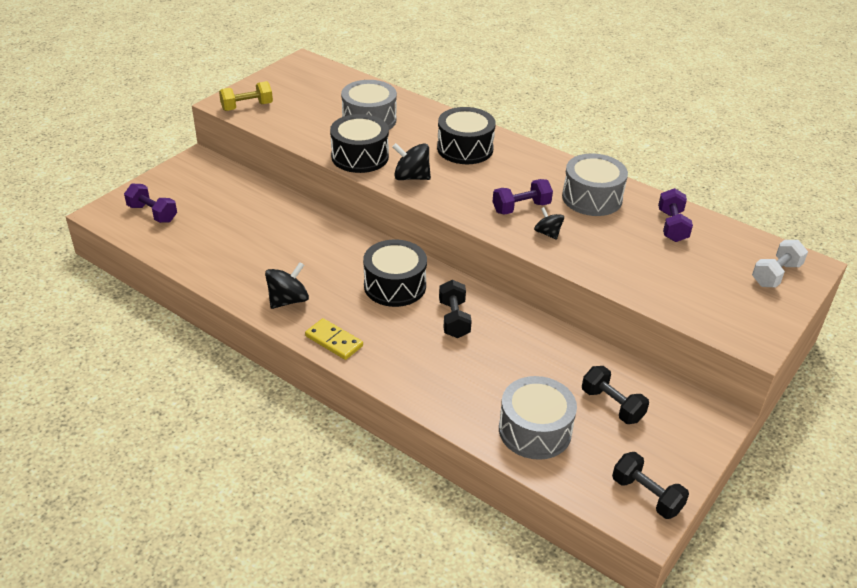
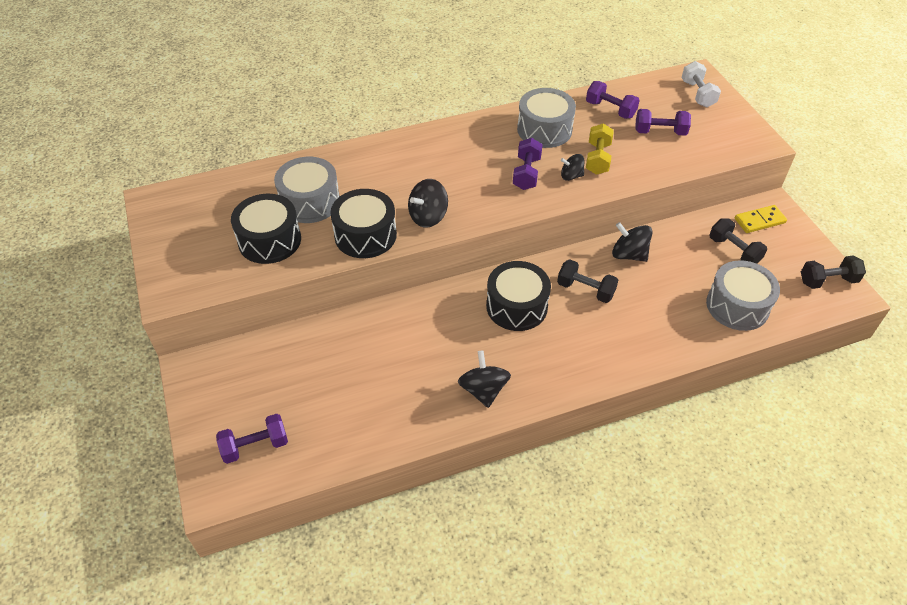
camera: 55 degrees left, 10 degrees up
(247, 107) = (195, 279): yellow dumbbell -> yellow dumbbell (597, 159)
(334, 341) = (561, 381): yellow domino -> yellow domino (759, 221)
(465, 148) = (414, 164): black drum -> black drum (269, 240)
(527, 332) = (629, 254): none -> black spinning top
(612, 405) = (734, 251): black dumbbell -> black dumbbell turned 60 degrees clockwise
(679, 267) = (660, 132): none -> purple dumbbell

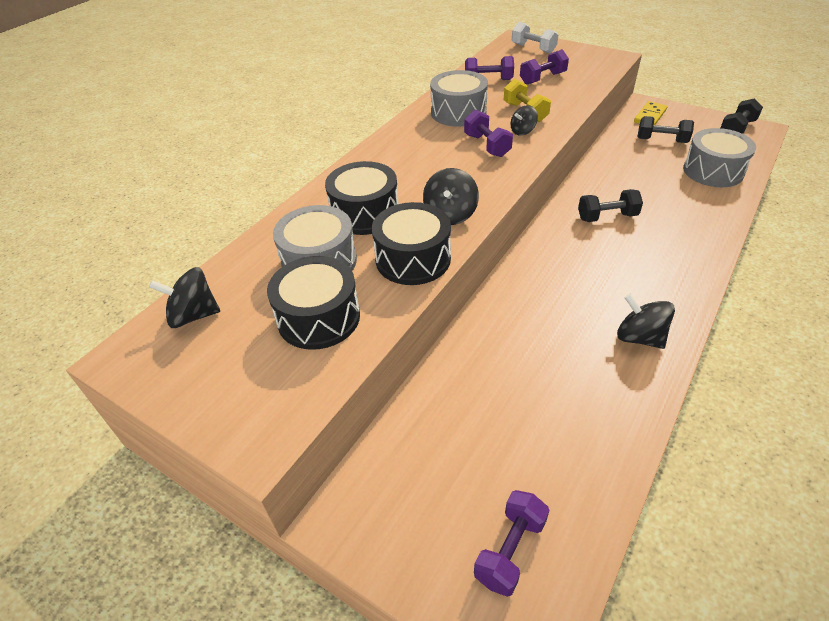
camera: 35 degrees left, 5 degrees down
(516, 306) = (575, 258): black drum -> black drum (365, 213)
(629, 254) = (602, 178): black spinning top -> black spinning top (193, 315)

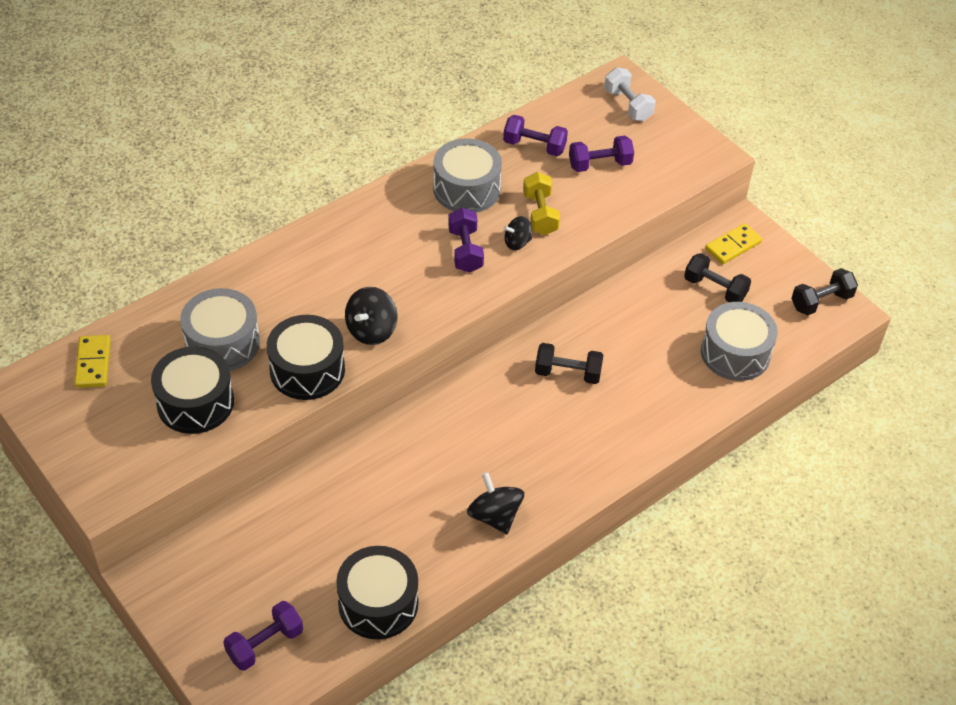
camera: 15 degrees right, 5 degrees up
(193, 315) = (93, 363): black spinning top -> yellow domino
(365, 213) = (291, 300): black drum -> black drum (378, 603)

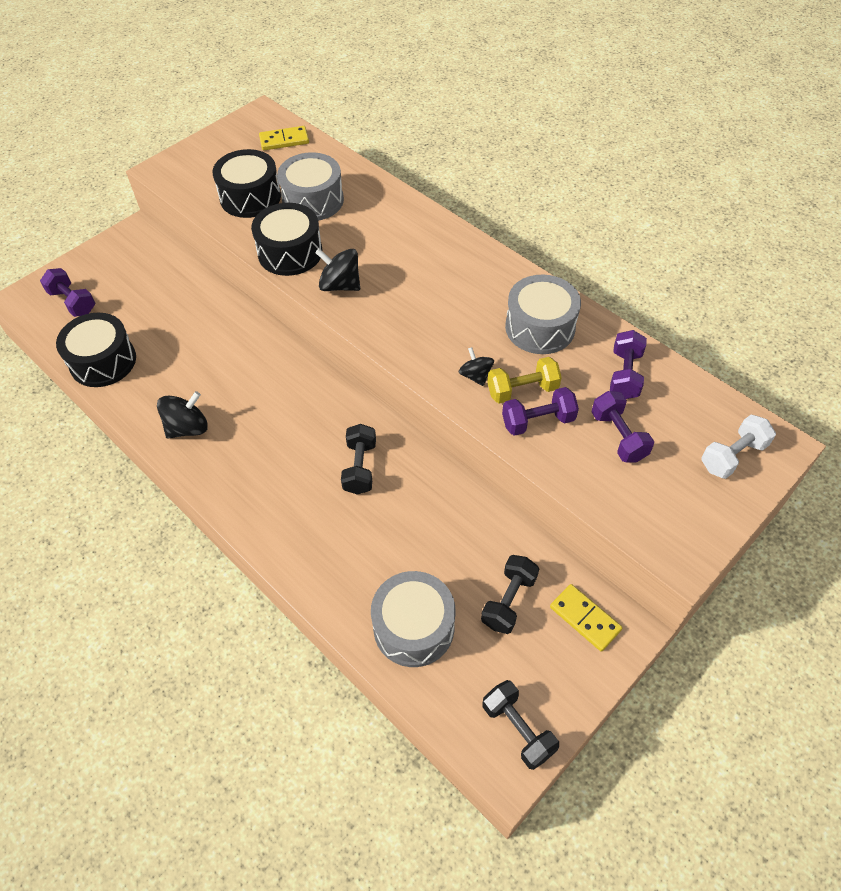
camera: 85 degrees right, 5 degrees up
(465, 250) = (454, 337): purple dumbbell -> purple dumbbell (538, 421)

